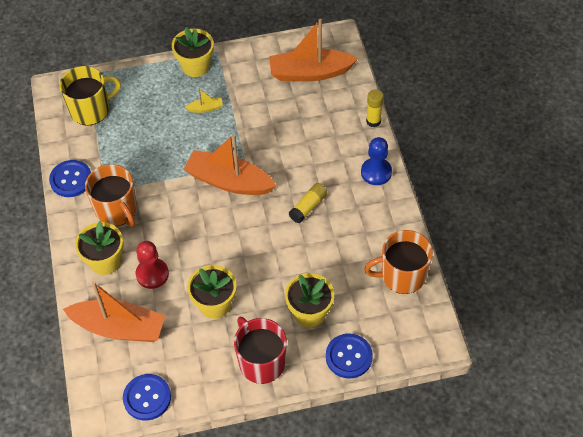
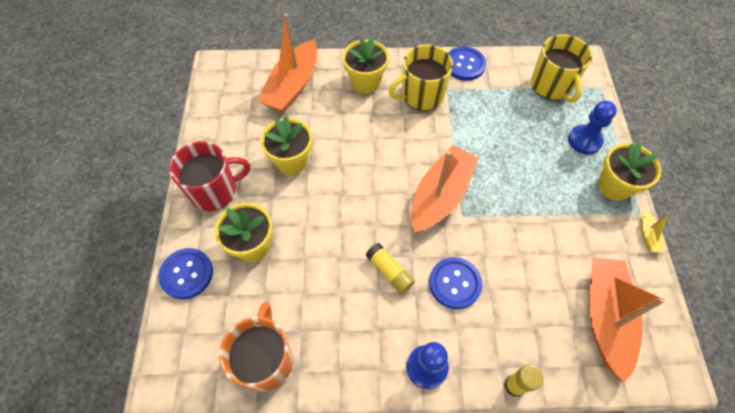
camera: 100 degrees right, 5 degrees up
(117, 210) = (421, 95): orange mug -> yellow mug
(147, 398) = (217, 98): blue button -> blue button (455, 283)
(151, 85) = (584, 140): none -> blue pawn
(152, 274) = (341, 115): red pawn -> none
(205, 108) = (548, 187): yellow boat -> yellow boat (648, 235)

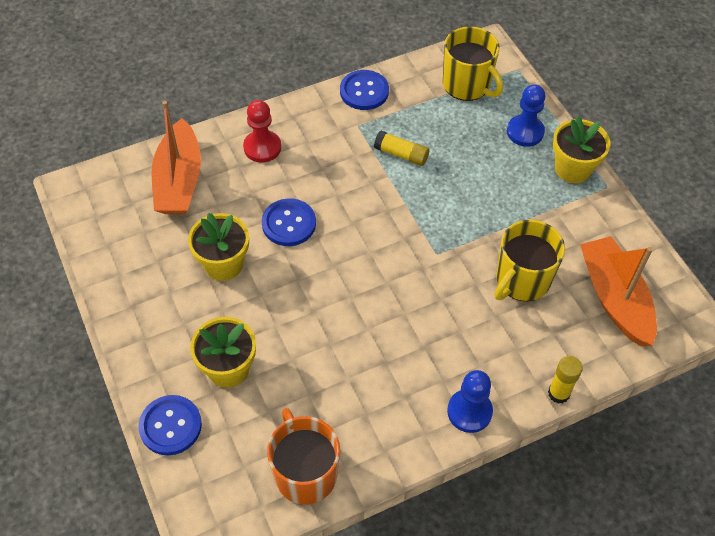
camera: 25 degrees left, 5 degrees down
(214, 191) = (152, 328): red mug -> none
(365, 82) = (262, 147): yellow flower pot -> red pawn
(389, 271) = (389, 337): yellow glue stick -> yellow glue stick (401, 154)
(421, 95) = (333, 142): yellow mug -> yellow mug (522, 280)
(440, 196) = (404, 242): orange boat -> none
(455, 283) = (460, 323): blue button -> blue button (289, 223)
(648, 235) = (623, 206): yellow boat -> none

